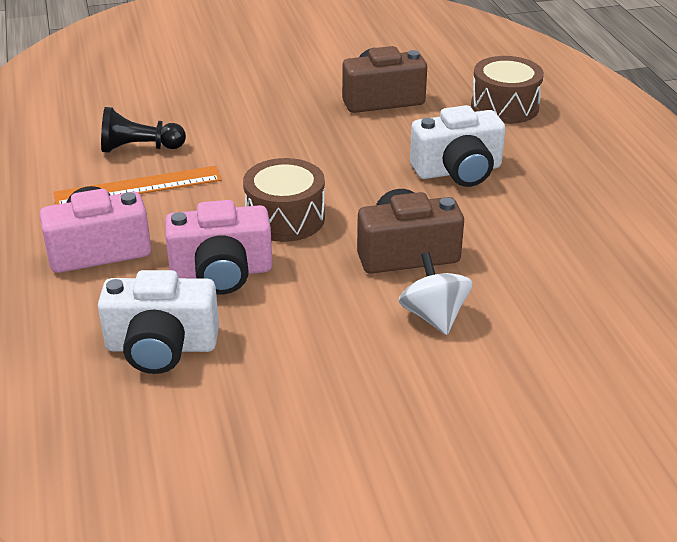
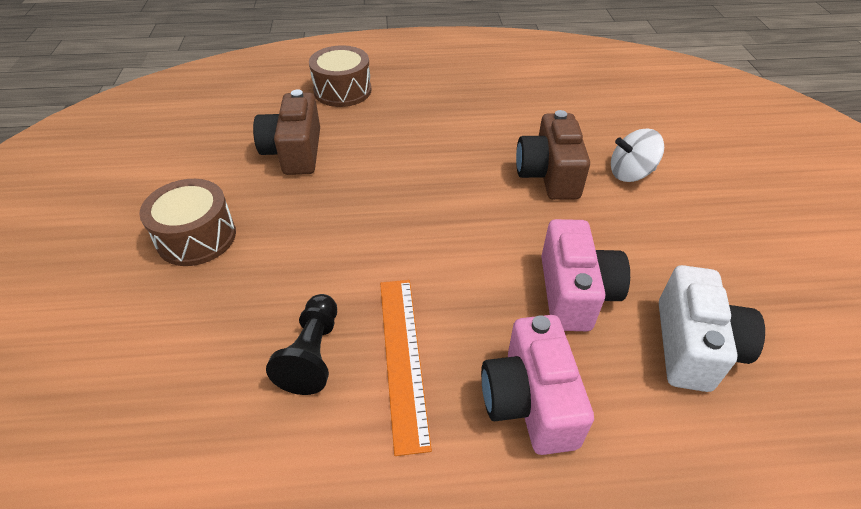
camera: 80 degrees left, 10 degrees up
(285, 218) = (488, 239): brown drum -> brown drum (196, 237)
(458, 171) = (435, 130): white camera -> none

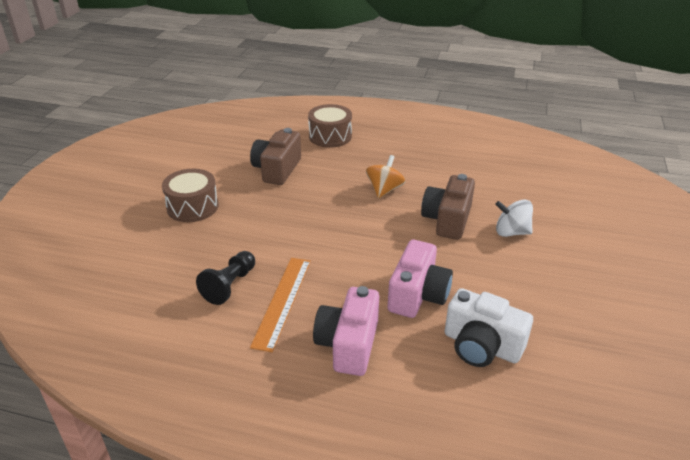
camera: 20 degrees right, 10 degrees down
(450, 150) = (384, 190): none -> orange spinning top
(694, 346) = (481, 346): white camera -> white camera turned 90 degrees clockwise

